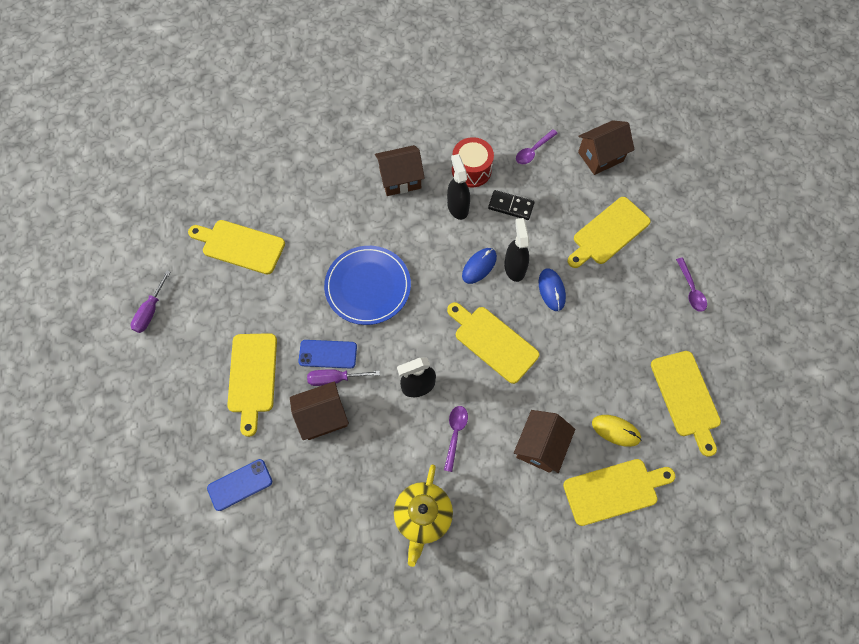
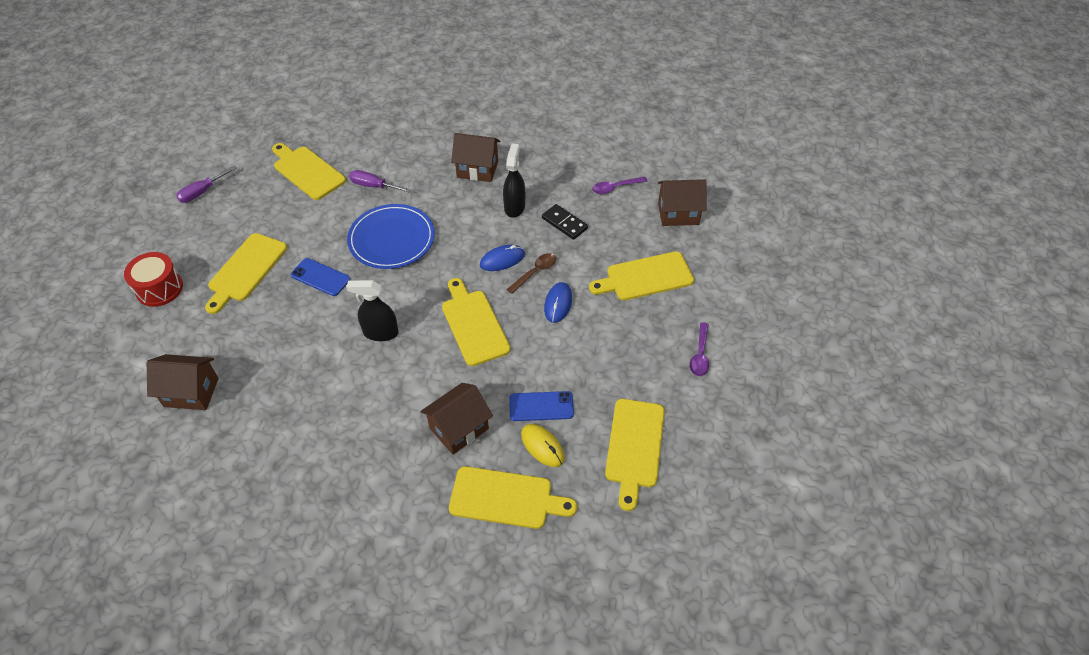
camera: 25 degrees right, 15 degrees down
(240, 485) = (175, 347): blue phone -> blue phone (541, 406)
(323, 416) = (281, 323): brown house -> brown house (191, 392)
(335, 379) = (313, 298): purple screwdriver -> purple screwdriver (374, 186)
(423, 516) = (309, 440): yellow teapot -> none
(455, 434) = (386, 385): purple spoon -> none
(471, 170) = (546, 183): red drum -> red drum (159, 288)
(514, 267) = (535, 272): black spray bottle -> brown spoon

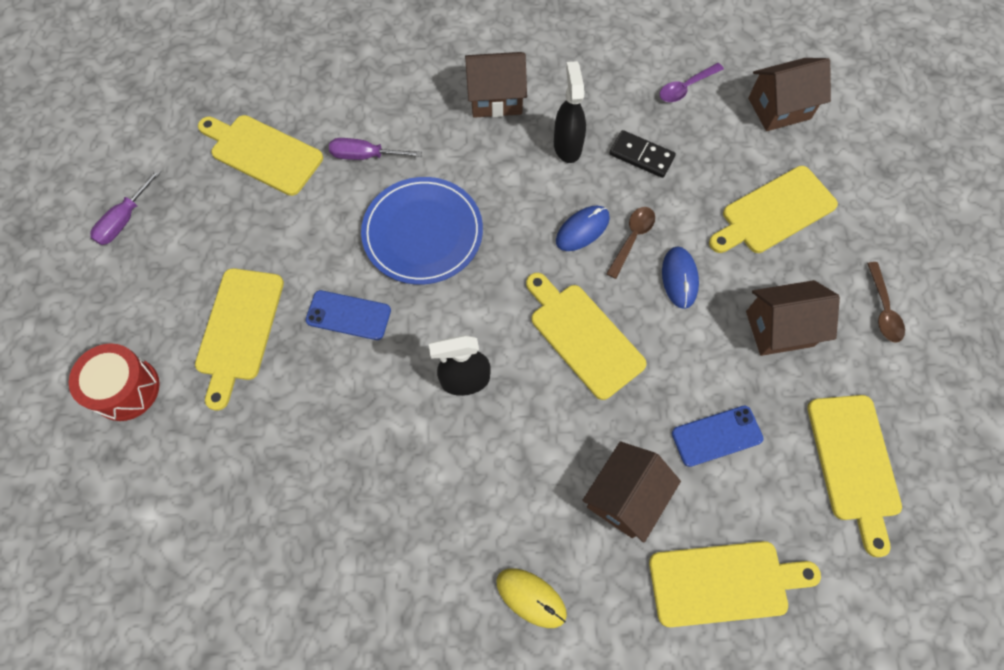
camera: 15 degrees left, 15 degrees up
(191, 392) = (240, 540): brown house -> brown house (779, 329)
(542, 446) = (740, 494): yellow mouse -> yellow mouse (531, 597)
(700, 355) = (883, 309): purple spoon -> brown spoon

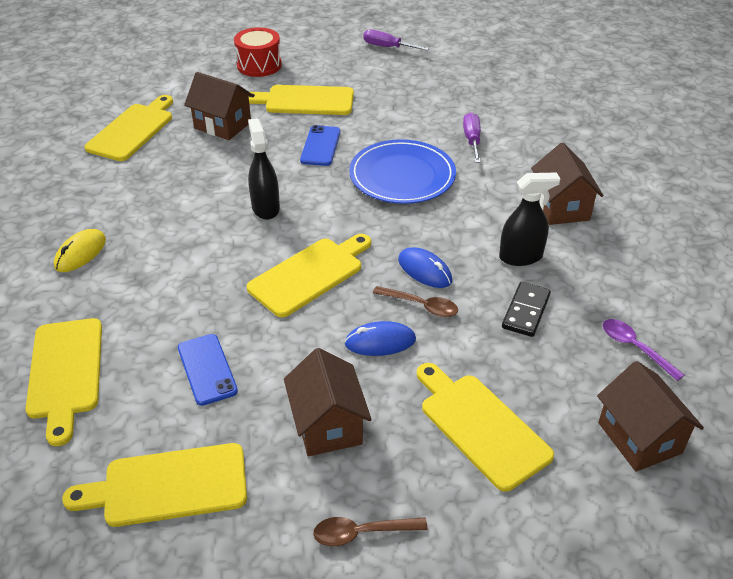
camera: 85 degrees right, 25 degrees down
(263, 153) = (459, 93): yellow cutting board -> yellow cutting board (132, 130)
(625, 497) = (154, 305): brown house -> brown house (222, 125)

